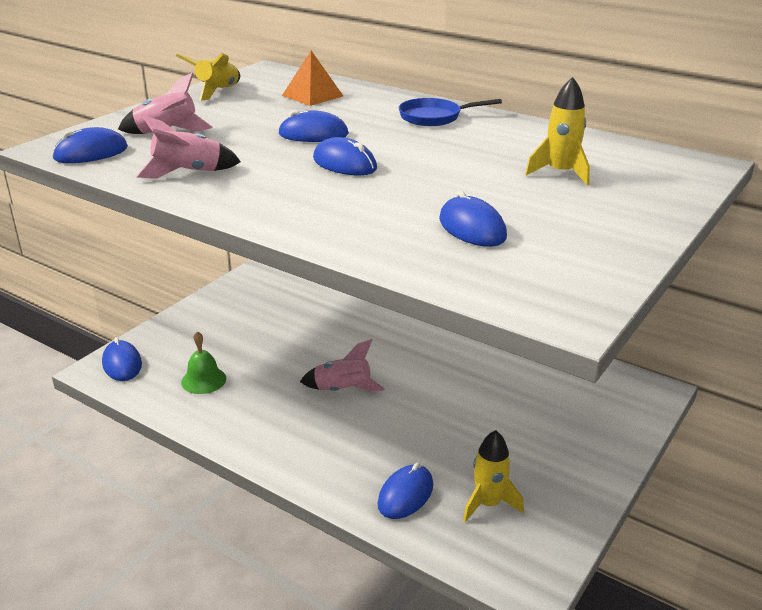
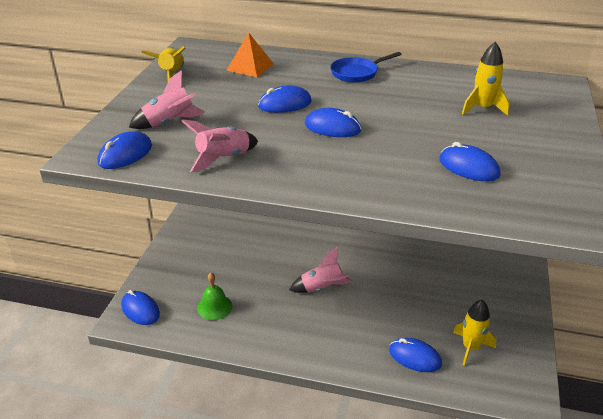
camera: 20 degrees left, 5 degrees up
(405, 495) = (415, 357): blue mouse -> blue mouse turned 75 degrees counterclockwise

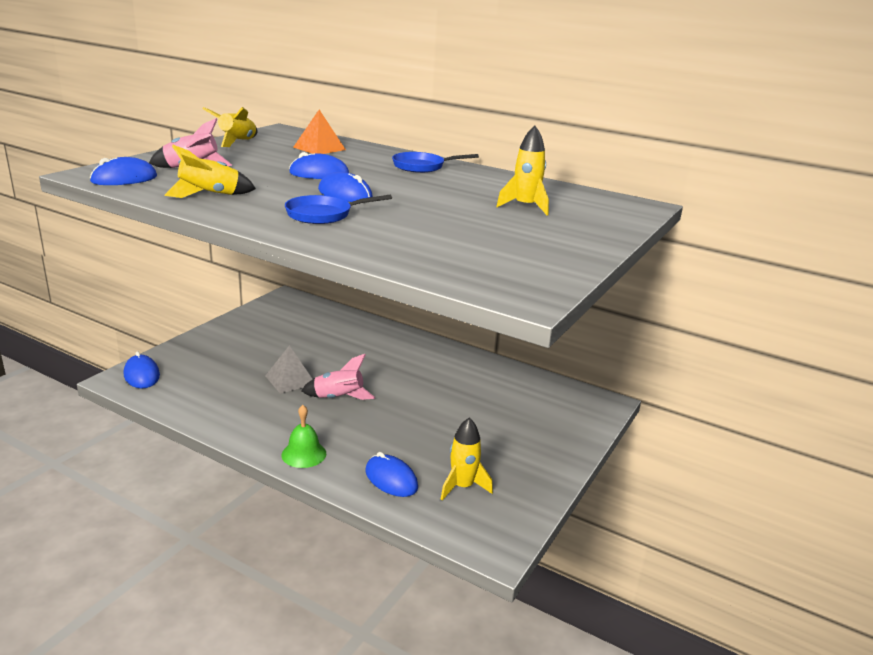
camera: 15 degrees right, 10 degrees down
(214, 307) = (215, 389): green bell -> green bell (304, 454)
(223, 158) = (209, 195): pink rocket -> yellow rocket
(270, 280) = (290, 380): none -> grey pyramid
(342, 161) = (323, 215): none -> blue pan
(468, 167) = (450, 240): blue mouse -> none

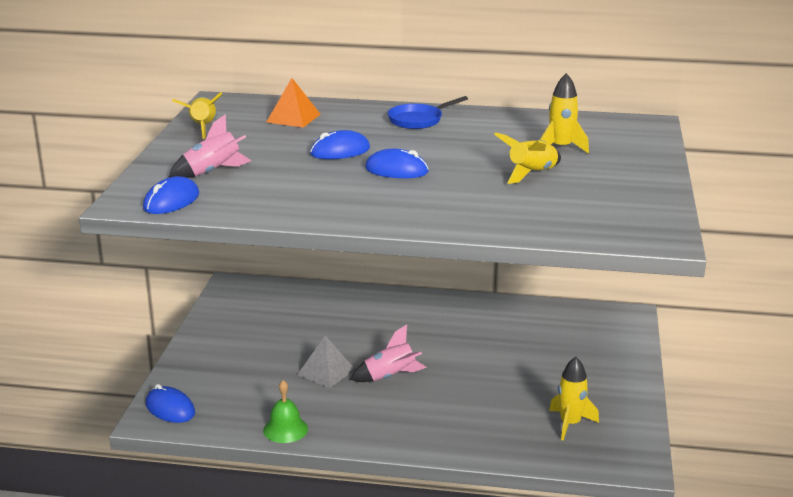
camera: 20 degrees left, 0 degrees up
(209, 195) = (281, 201): yellow rocket -> yellow rocket (531, 174)
(304, 454) = (408, 437): green bell -> green bell (285, 429)
(323, 215) = (410, 198): blue pan -> none
(391, 479) = (505, 436): blue mouse -> none

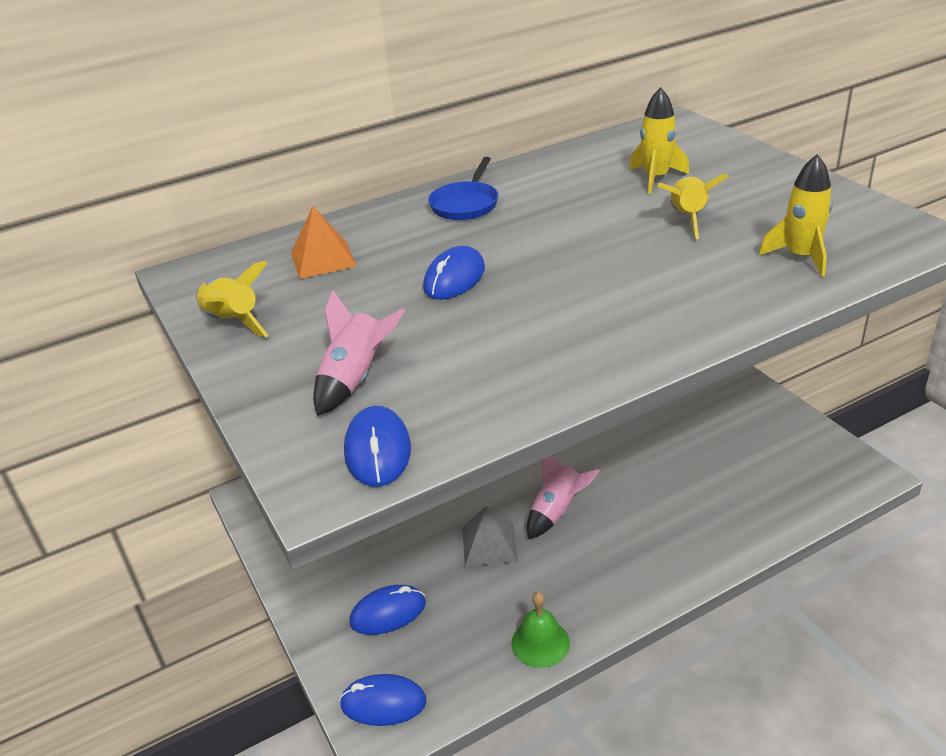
camera: 35 degrees left, 10 degrees up
(396, 170) = (557, 274): blue mouse -> blue mouse (388, 613)
(570, 424) = (767, 465): yellow rocket -> yellow rocket (800, 257)

